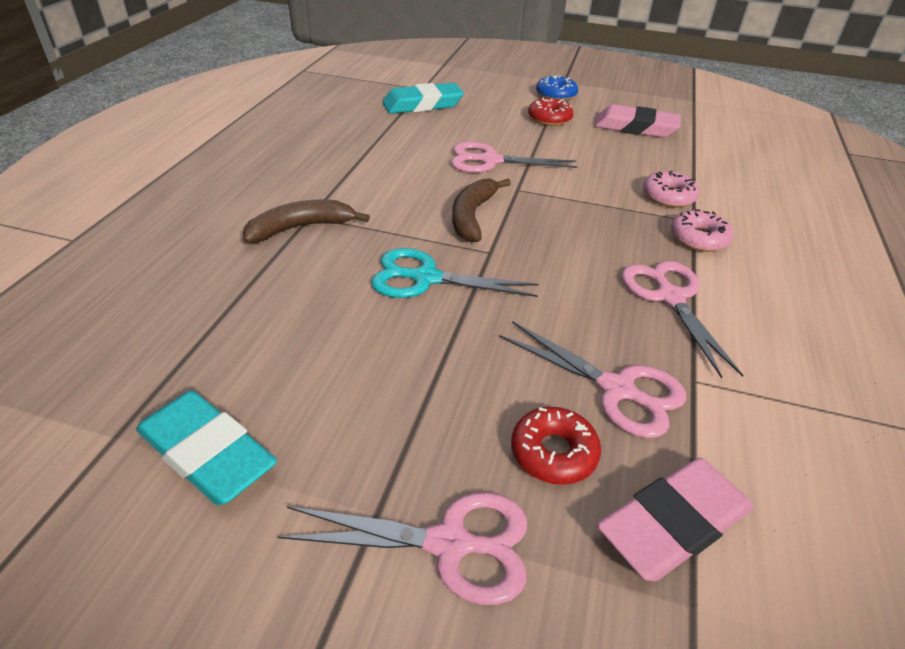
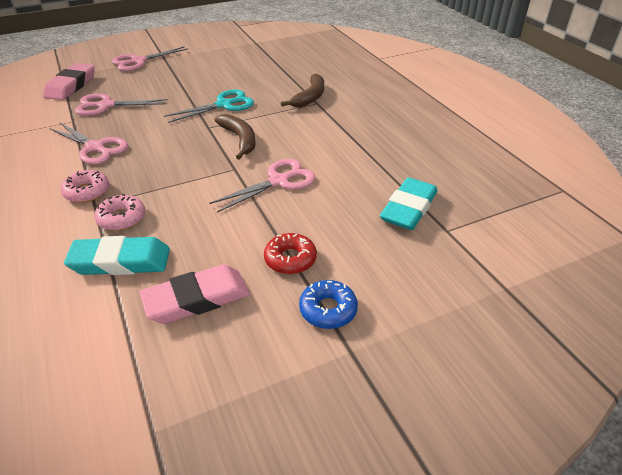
camera: 140 degrees right, 0 degrees up
(207, 453) = (225, 49): turquoise eraser -> turquoise eraser (120, 261)
(553, 452) = (120, 84): red donut -> none

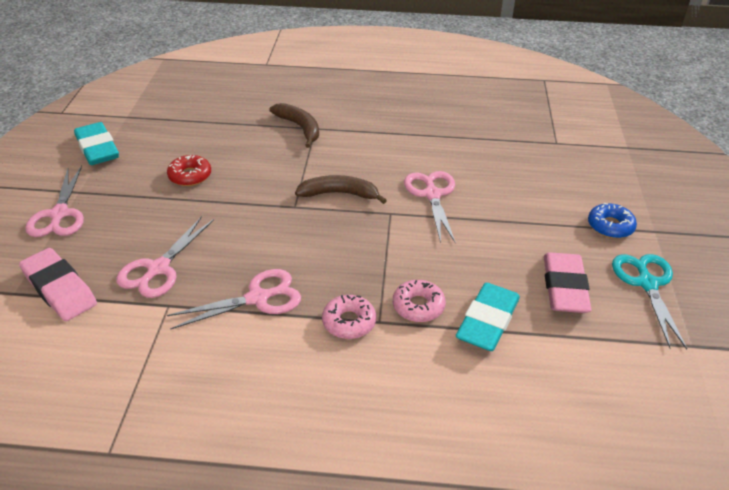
camera: 60 degrees left, 0 degrees up
(224, 105) = (257, 182): turquoise scissors -> turquoise scissors (647, 283)
(290, 259) = (544, 224): red donut -> red donut (190, 176)
(409, 208) = (519, 147): turquoise eraser -> turquoise eraser (97, 148)

